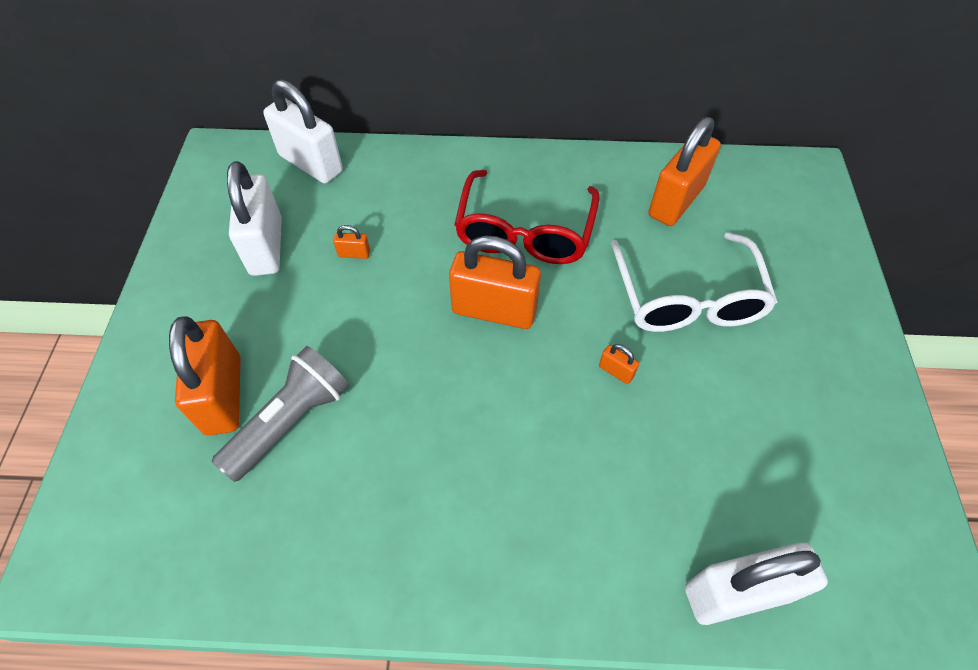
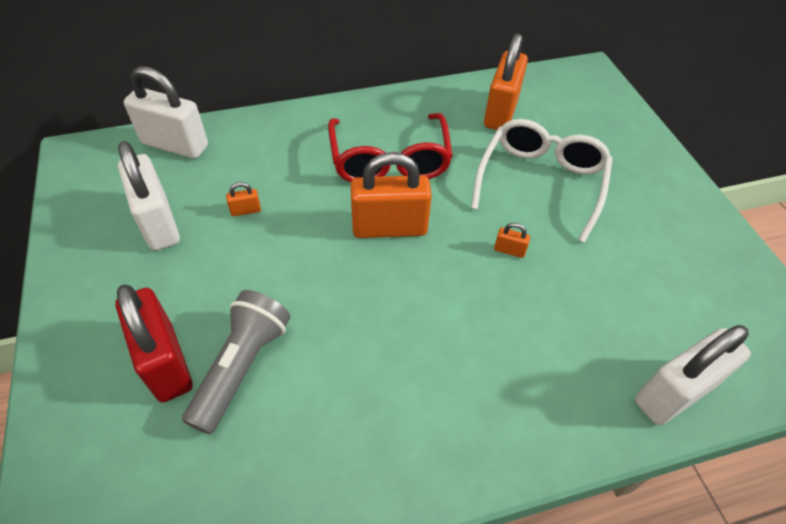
camera: 20 degrees left, 5 degrees down
(223, 395) = (166, 362): orange padlock -> red padlock
(687, 299) = (541, 182): white glasses -> white glasses turned 135 degrees counterclockwise

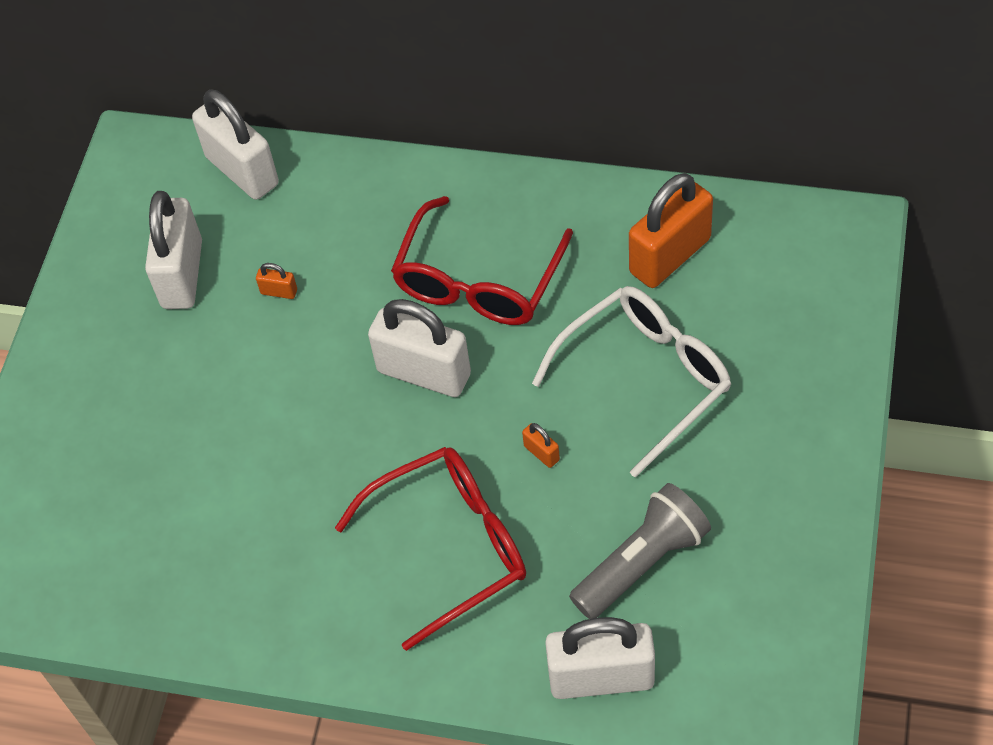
camera: 35 degrees right, 5 degrees up
(166, 362) = (126, 438): red padlock -> none
(242, 367) = (192, 472): grey flashlight -> grey flashlight (641, 563)
(389, 228) = (424, 373): orange padlock -> white padlock
(492, 340) = (451, 546): none -> red glasses

